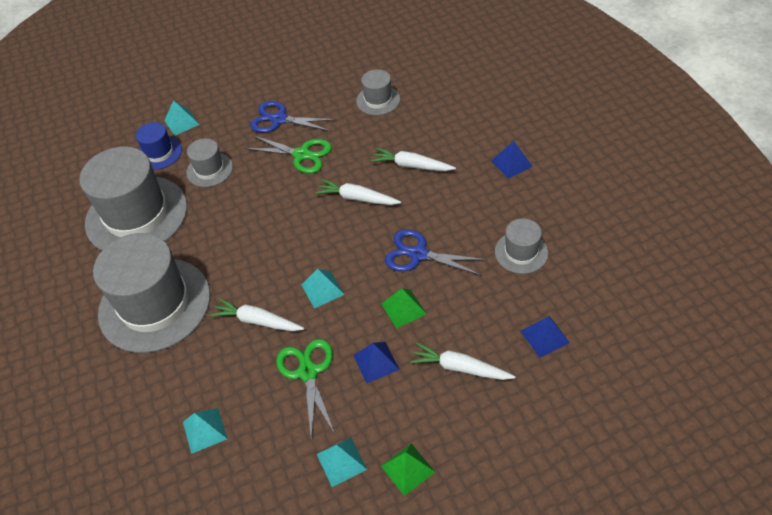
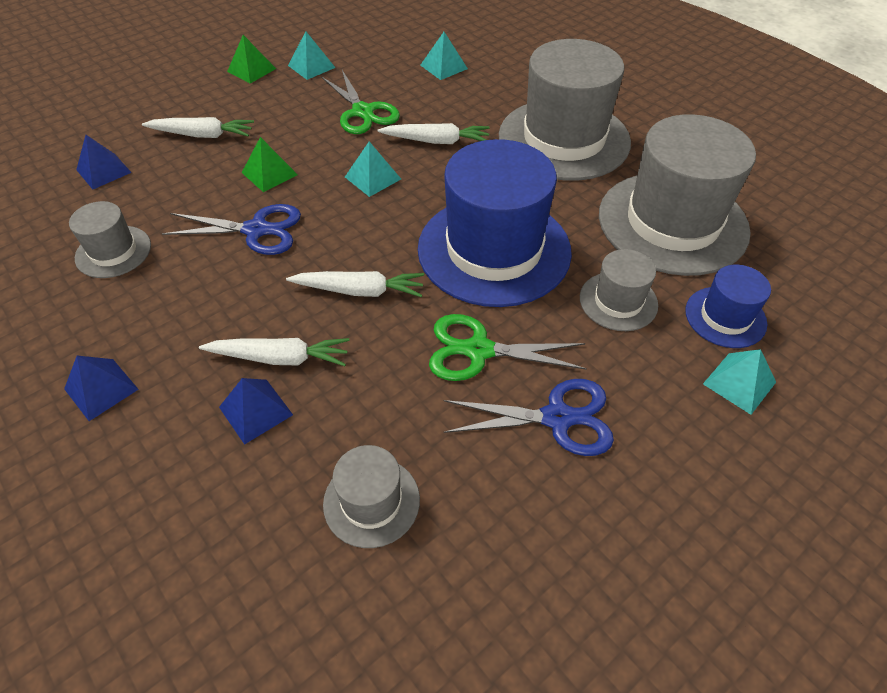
camera: 160 degrees right, 0 degrees up
(262, 213) = (494, 250): none -> blue hat
(376, 362) = (293, 127): blue pyramid -> blue pyramid (255, 410)

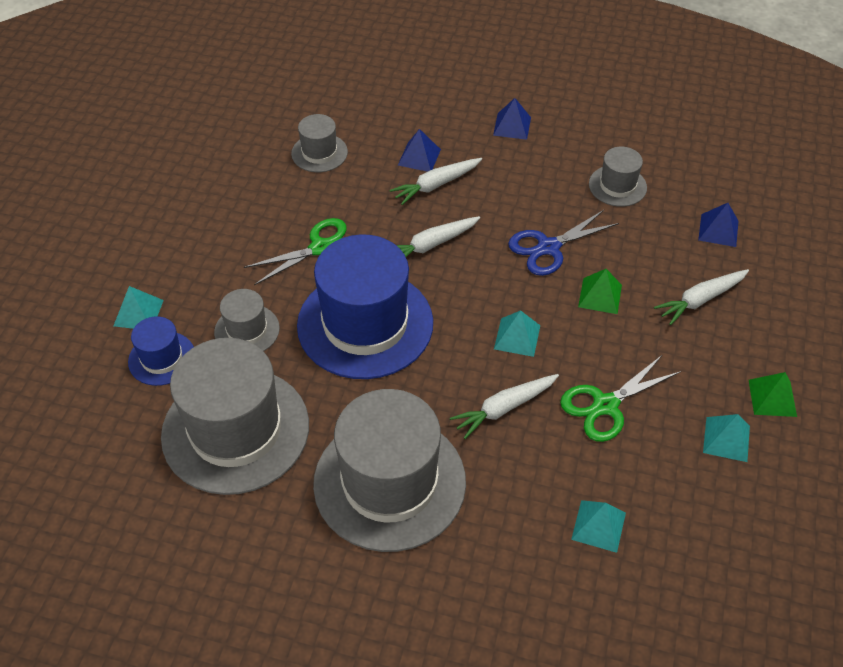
camera: 145 degrees right, 0 degrees up
(363, 112) = (605, 405): green scissors -> green scissors turned 60 degrees counterclockwise
(557, 418) = (246, 235): blue scissors -> none

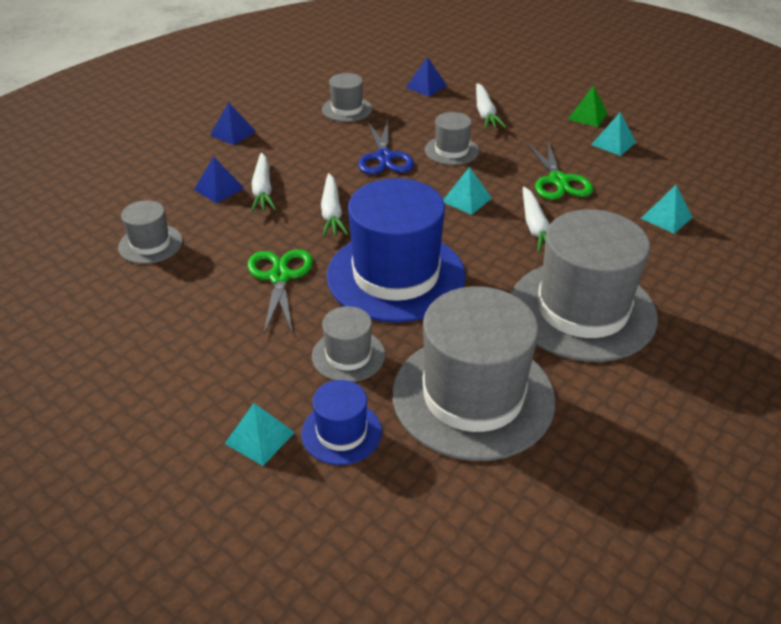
camera: 65 degrees left, 10 degrees down
(600, 296) = (451, 150): green pyramid -> grey hat

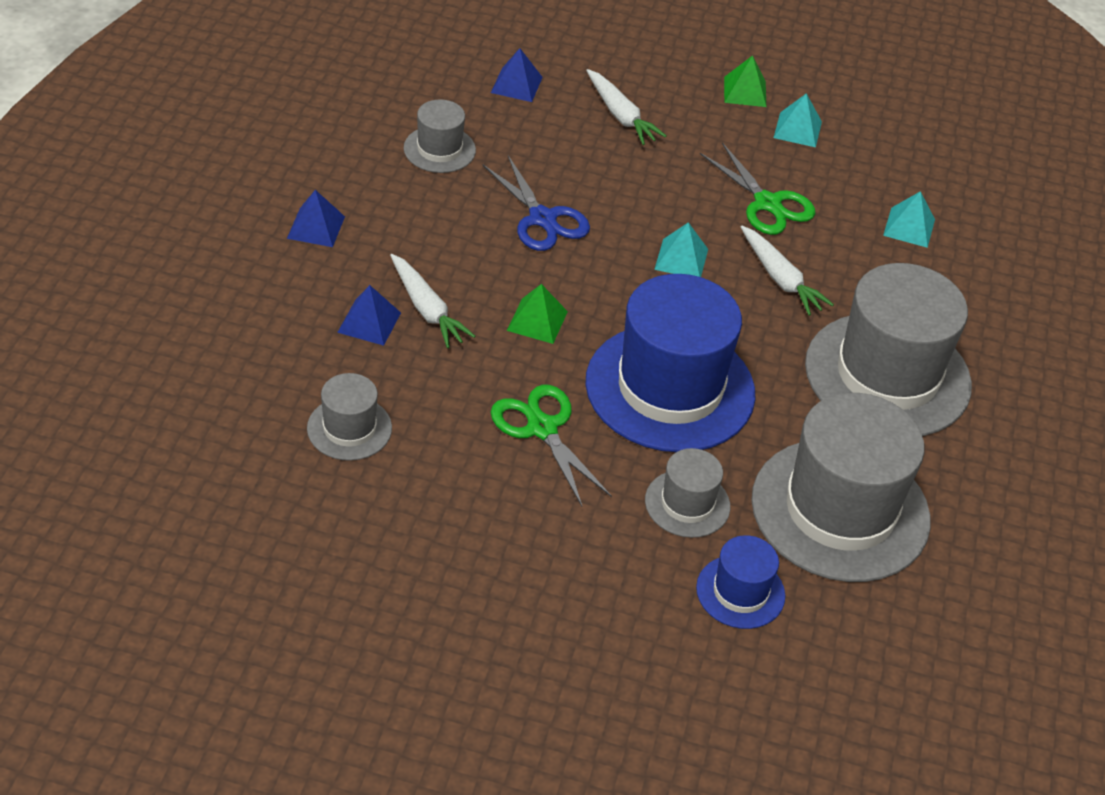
camera: 30 degrees left, 5 degrees up
(260, 437) = (664, 625): turquoise pyramid -> none
(332, 212) = (537, 320): white carrot -> green pyramid
(451, 150) = (617, 187): grey hat -> none

